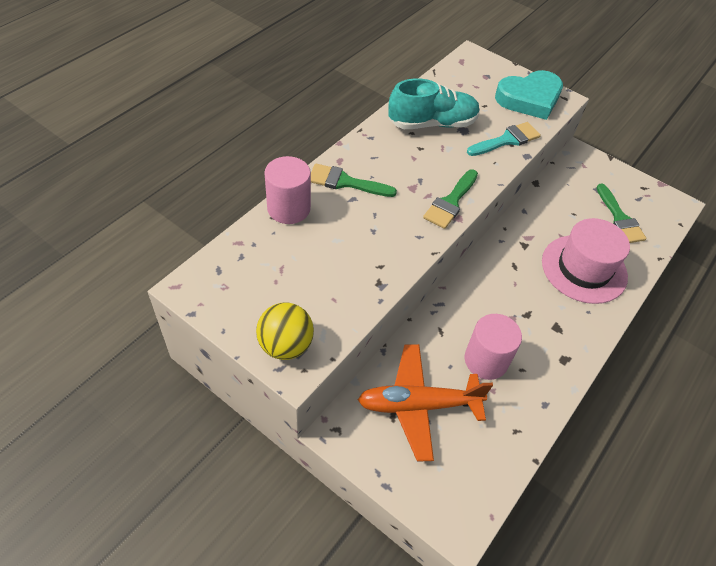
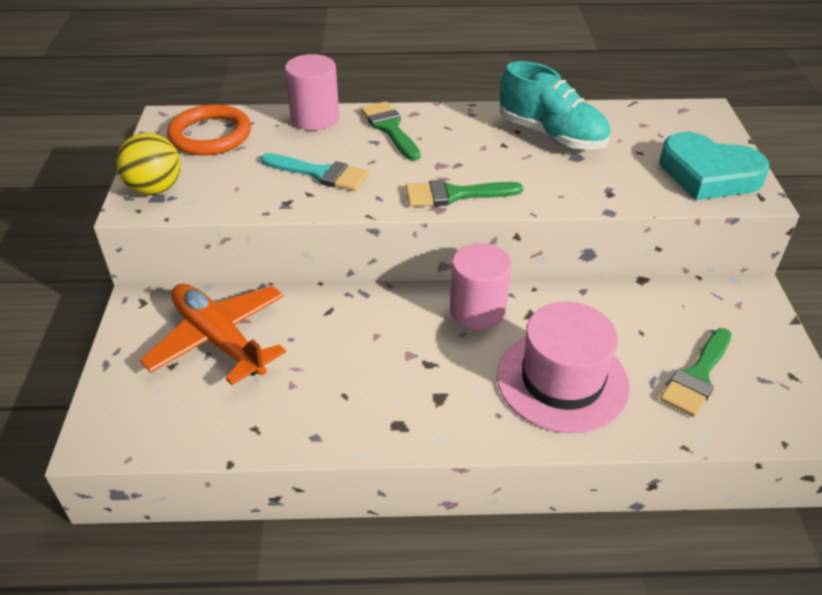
camera: 55 degrees right, 10 degrees down
(245, 275) = (210, 135): none -> orange ring
(486, 360) = (326, 361): pink cylinder -> pink cylinder (477, 311)
(507, 140) = (610, 188): turquoise brush -> turquoise brush (320, 174)

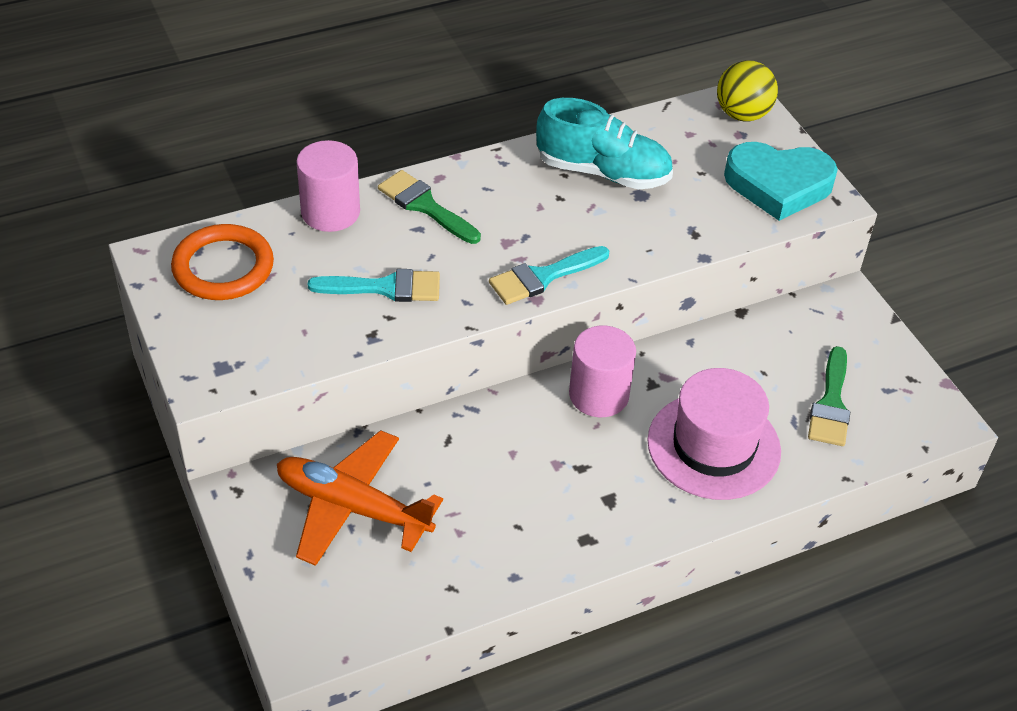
camera: 25 degrees left, 5 degrees up
(155, 189) = (212, 357): yellow ball -> yellow ball (742, 114)
(454, 194) = (543, 277): green brush -> turquoise brush

